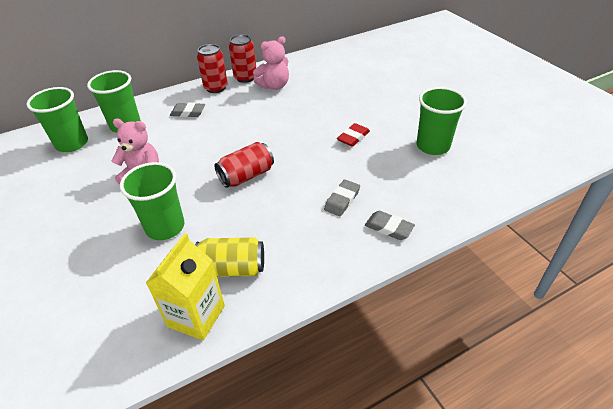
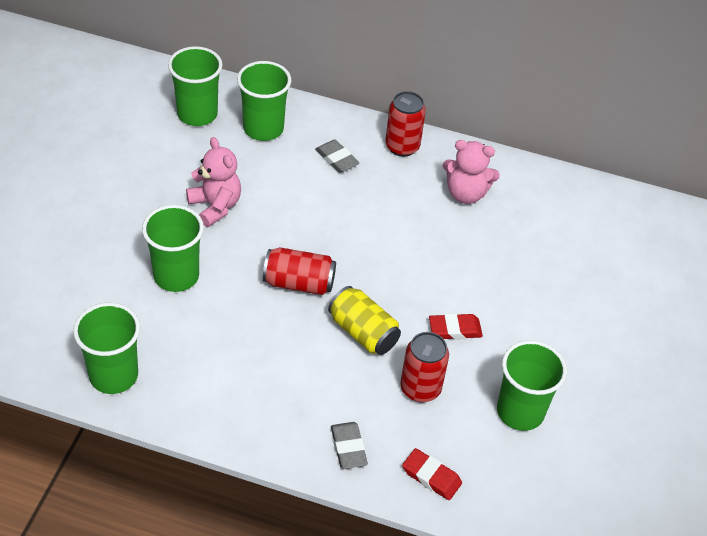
camera: 40 degrees right, 5 degrees up
(196, 316) = (113, 375): yellow carton -> green cup
(232, 268) = (181, 361): yellow can -> yellow can (363, 332)
(245, 77) = (450, 156): red can -> red can (420, 388)
(342, 200) = (347, 384): grey eraser -> none
(445, 205) = (431, 476): none -> red eraser

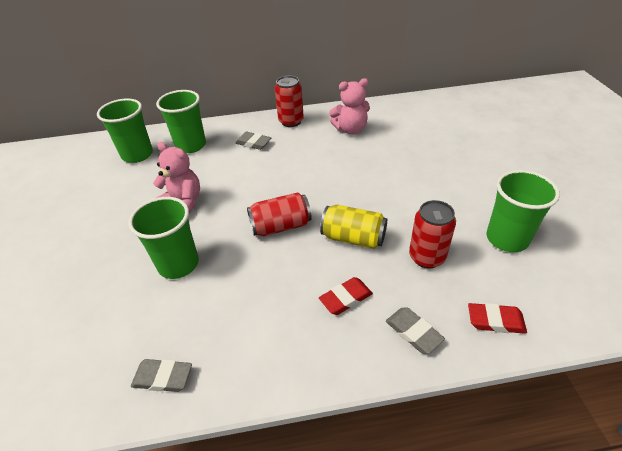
camera: 20 degrees left, 5 degrees down
(113, 375) = (163, 377): green cup -> grey eraser
(455, 329) = (414, 206): red eraser -> red eraser (346, 298)

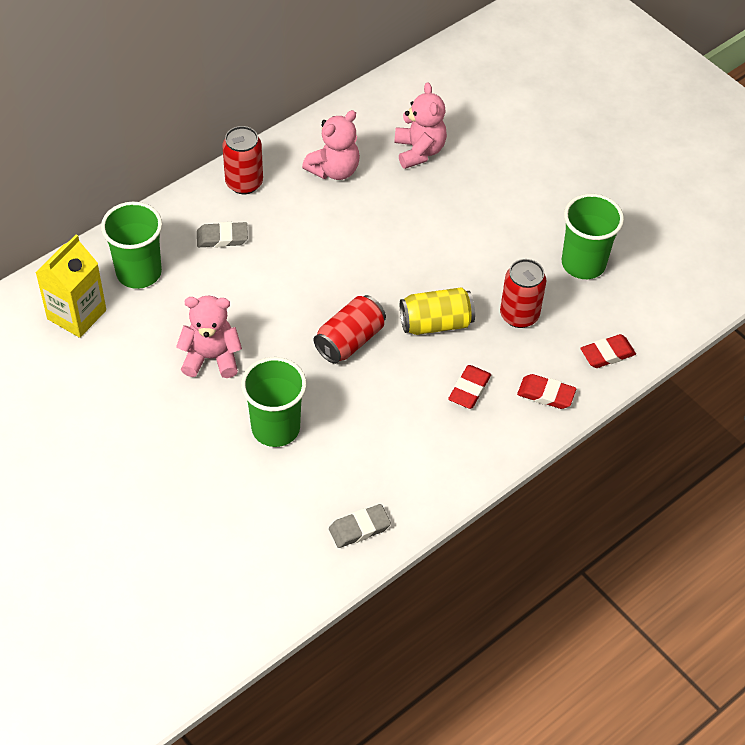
camera: 35 degrees left, 10 degrees up
(137, 155) = (76, 314): green cup -> yellow carton
(413, 332) = (546, 394): grey eraser -> red eraser
(415, 134) = (419, 151): none -> pink teddy bear

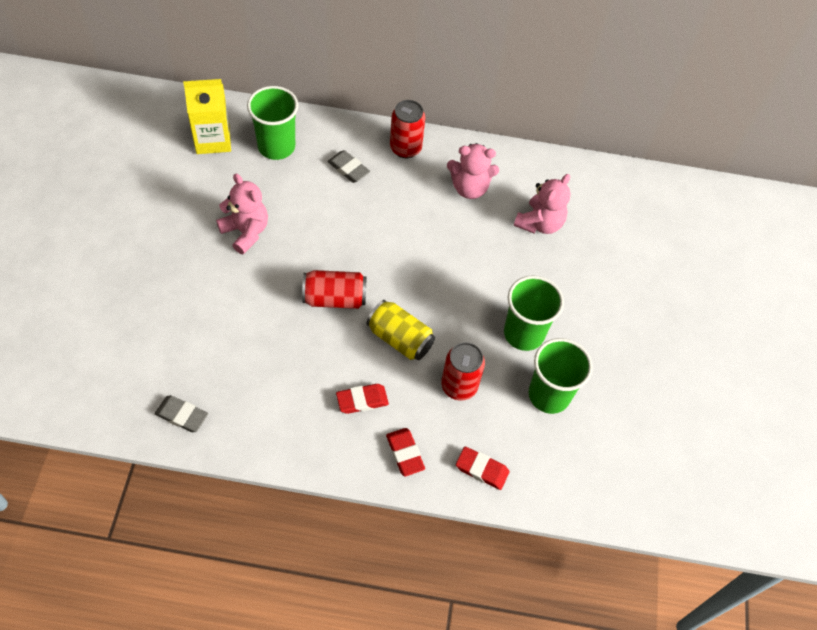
camera: 45 degrees right, 5 degrees up
(275, 428) = (222, 307): green cup -> green cup (523, 333)

